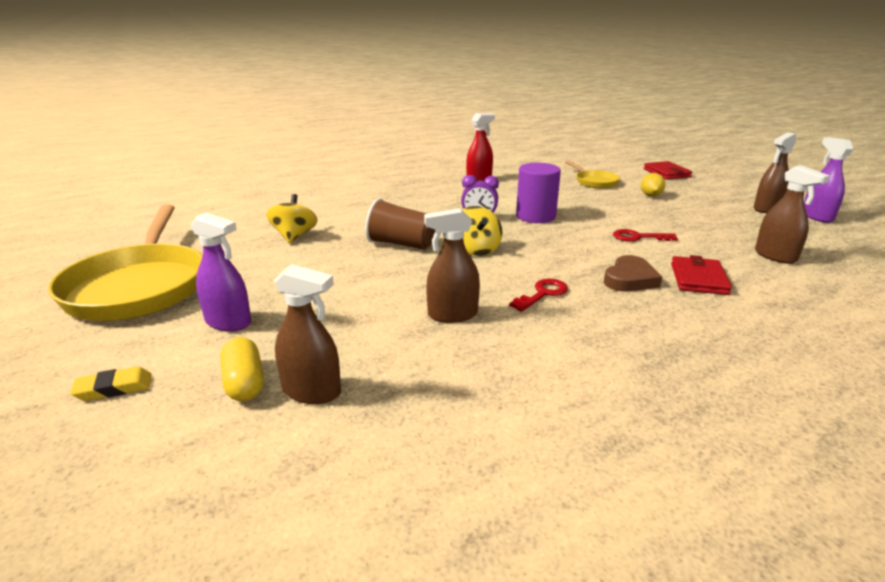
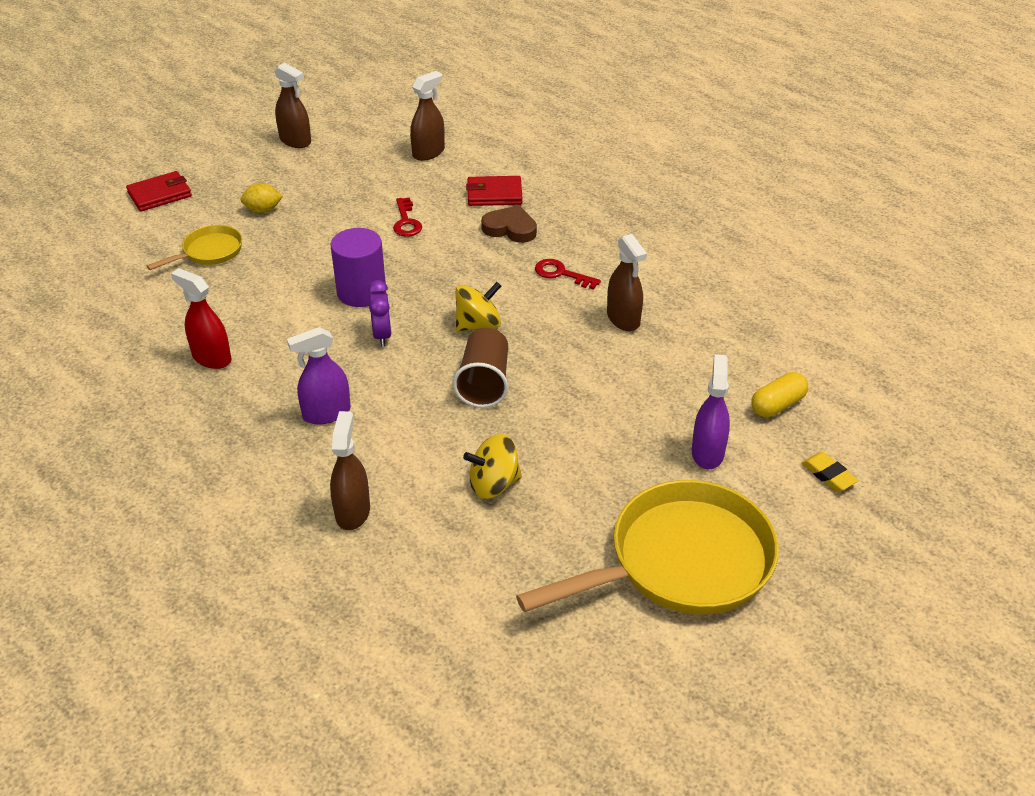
camera: 105 degrees left, 15 degrees up
(312, 392) = (765, 367): brown spray bottle -> brown spray bottle (352, 511)
(817, 217) = (314, 117): purple spray bottle -> purple spray bottle (326, 413)

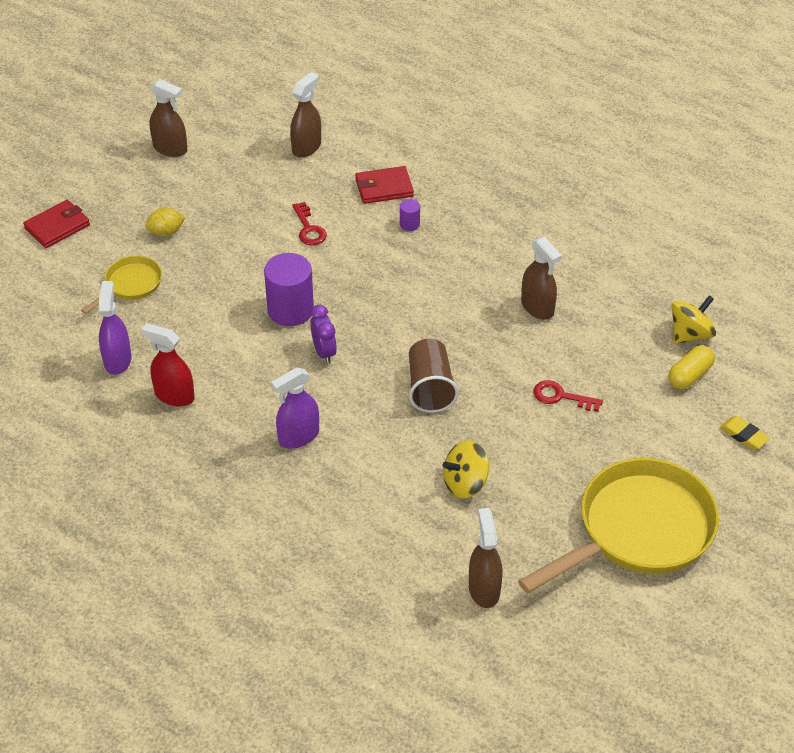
camera: 10 degrees left, 5 degrees up
(352, 511) = (351, 525): brown spray bottle -> brown spray bottle (484, 589)
(478, 324) = (408, 330): yellow spinning top -> yellow spinning top (690, 334)
(510, 228) = (409, 224): brown heart -> purple cylinder
(561, 274) = (469, 267): red key -> red key (561, 396)
(707, 453) = (639, 429): purple spray bottle -> purple spray bottle (117, 360)

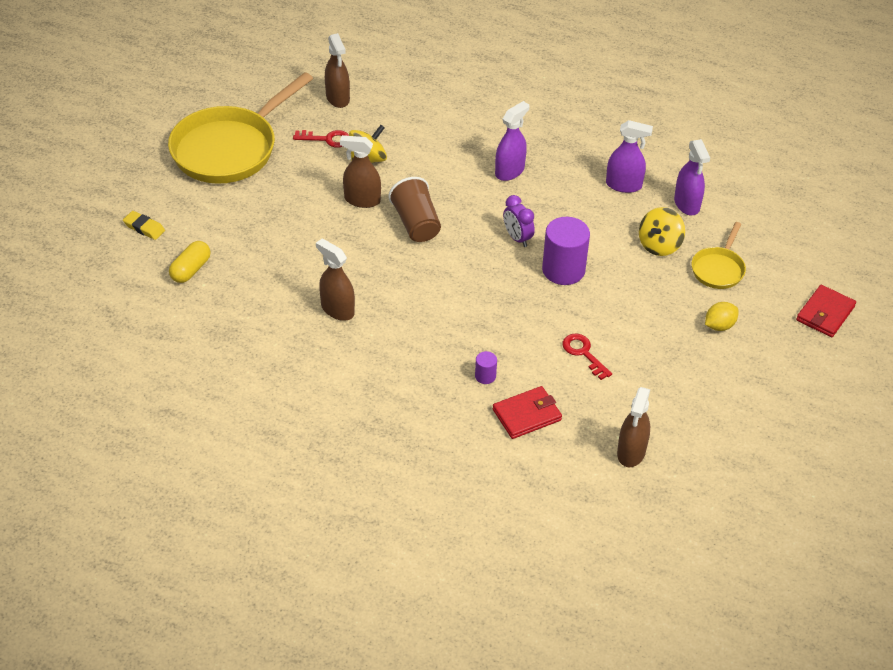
camera: 165 degrees right, 0 degrees up
(170, 149) = (775, 423): brown spray bottle -> brown spray bottle (362, 200)
(174, 395) = (624, 185): red spray bottle -> purple spray bottle
(561, 396) = (303, 234): red key -> red key (327, 139)
(690, 334) = (190, 307): yellow spinning top -> yellow spinning top (659, 245)

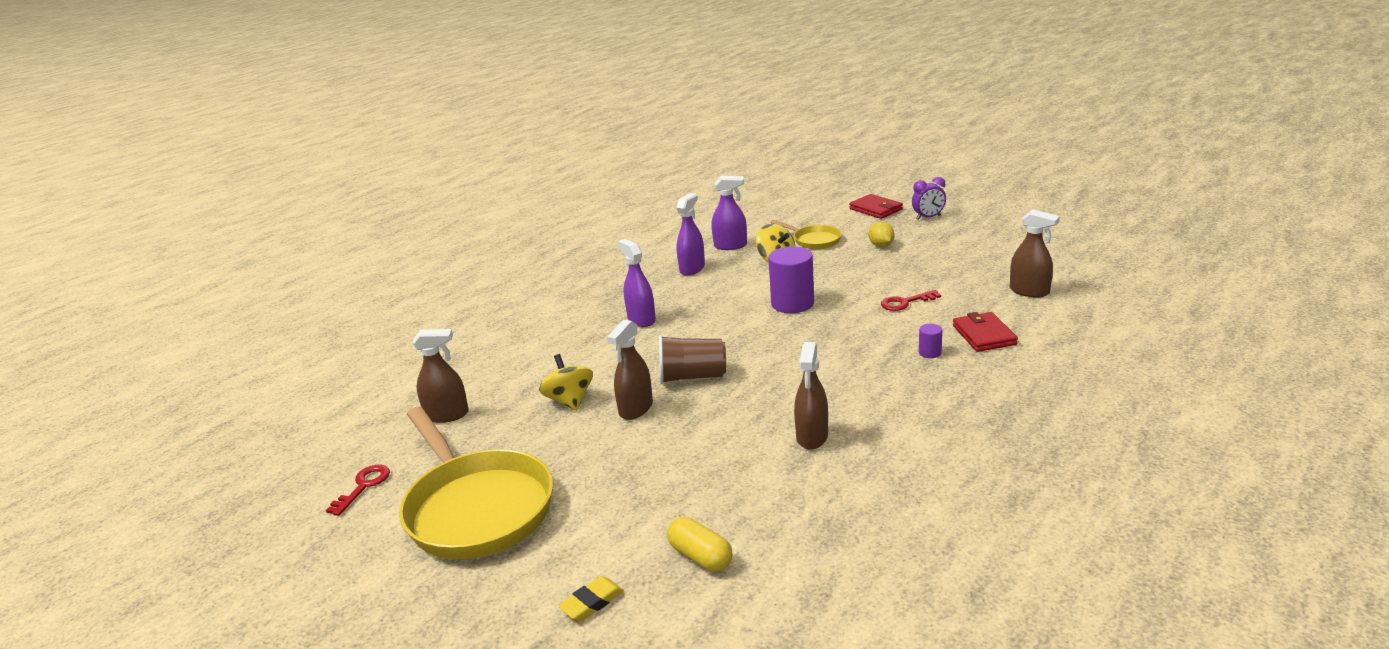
camera: 70 degrees left, 20 degrees down
(327, 139) = (514, 427): red key -> red key (363, 486)
(337, 309) = (812, 437): brown spray bottle -> brown spray bottle turned 45 degrees counterclockwise
(517, 238) = (739, 322): purple clock -> purple clock (928, 217)

